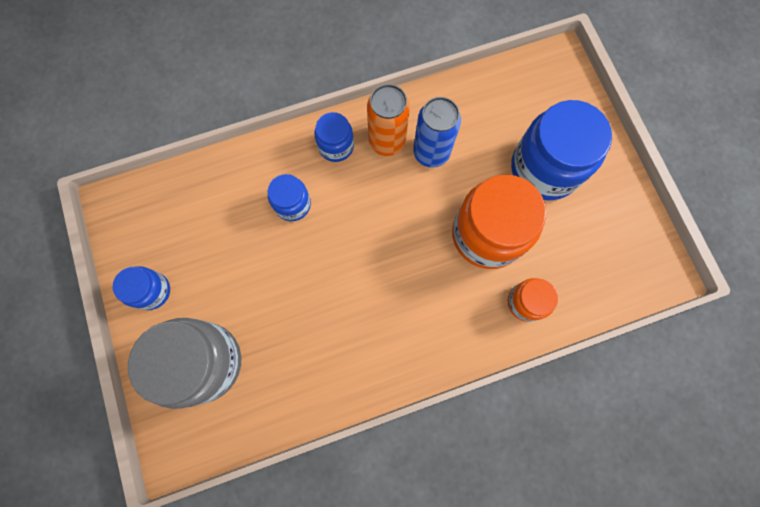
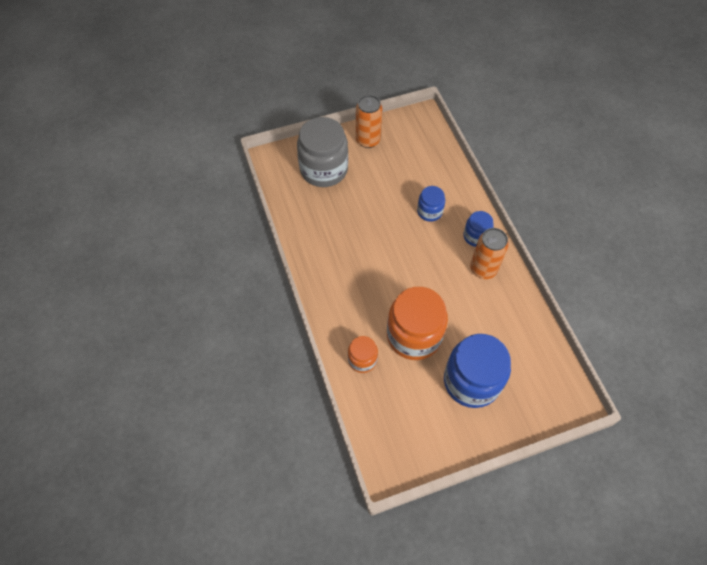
camera: 90 degrees right, 15 degrees down
(152, 291) = (368, 140): blue jar -> orange can
(431, 152) = (477, 298): blue can -> none

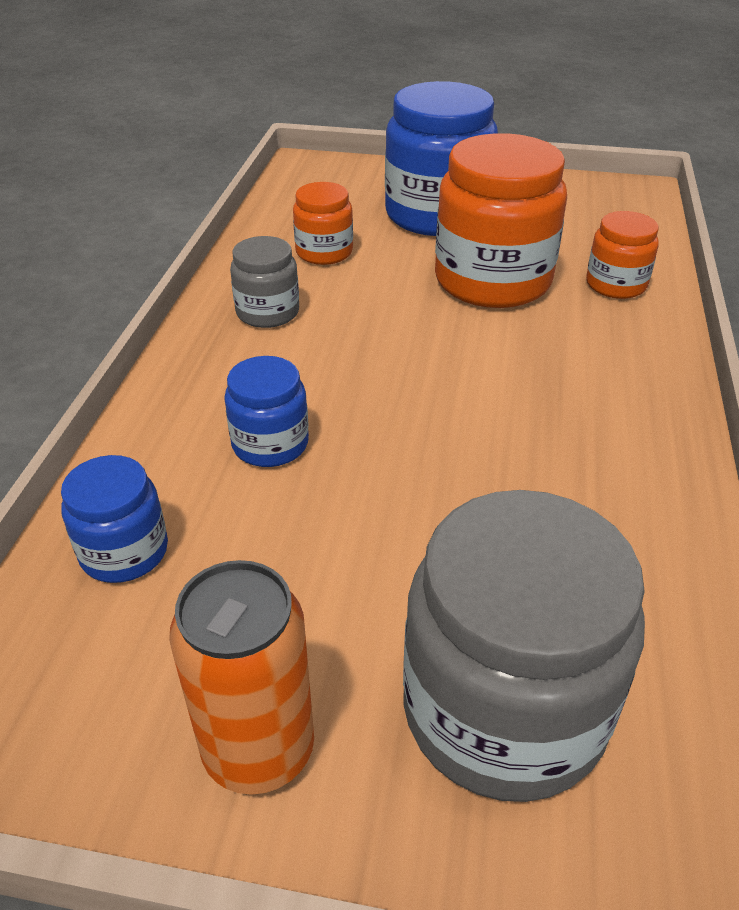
camera: 150 degrees left, 20 degrees down
(476, 236) = (219, 361): blue jar -> blue jar (124, 552)
(483, 269) = (267, 312): orange can -> grey jar
(496, 320) = (324, 252): none -> orange jar

